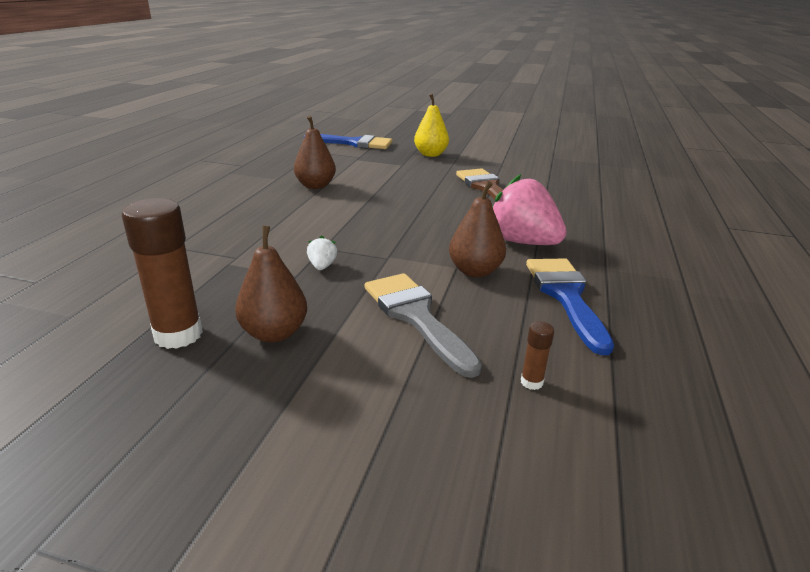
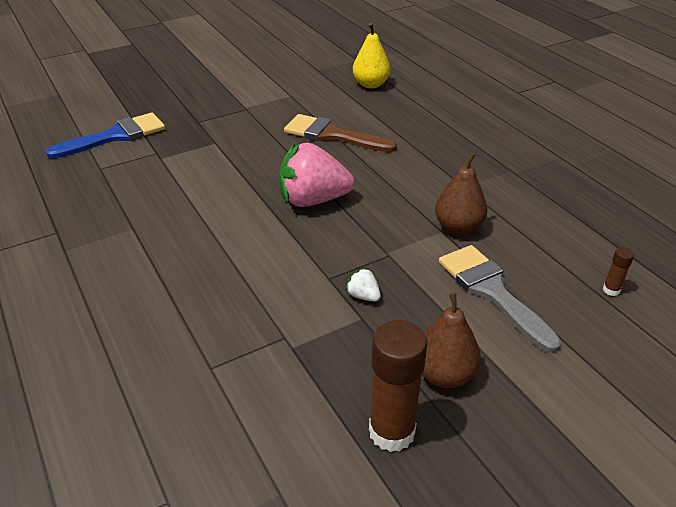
camera: 45 degrees left, 10 degrees up
(315, 186) = (190, 215): brown pear -> none
(416, 317) = (492, 291): grey brush -> grey brush turned 45 degrees clockwise
(430, 154) = (217, 115): yellow pear -> yellow pear (370, 84)
(522, 242) = (441, 180): pink strawberry -> pink strawberry (313, 200)
(566, 296) = (532, 212): blue brush -> none

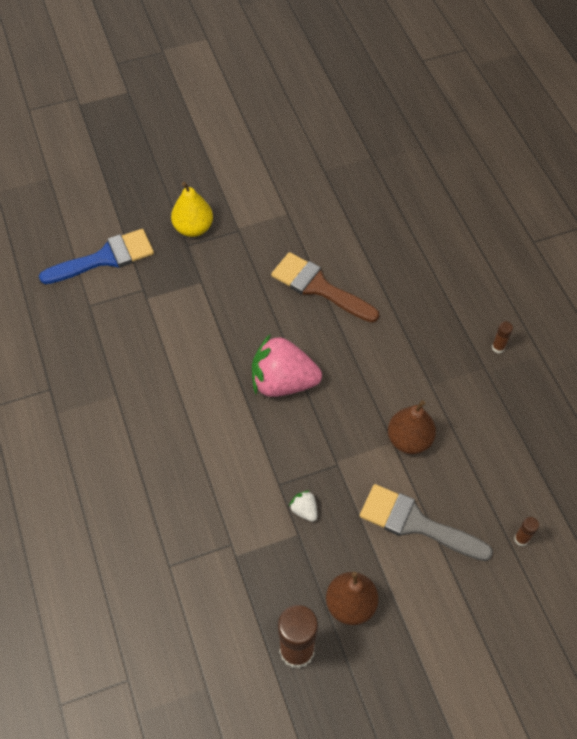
camera: 10 degrees right, 20 degrees up
(370, 84) = (376, 206): yellow pear -> yellow pear (193, 228)
(492, 291) = (416, 523): grey brush -> grey brush turned 45 degrees counterclockwise
(518, 156) = (498, 347): none -> brown glue stick

